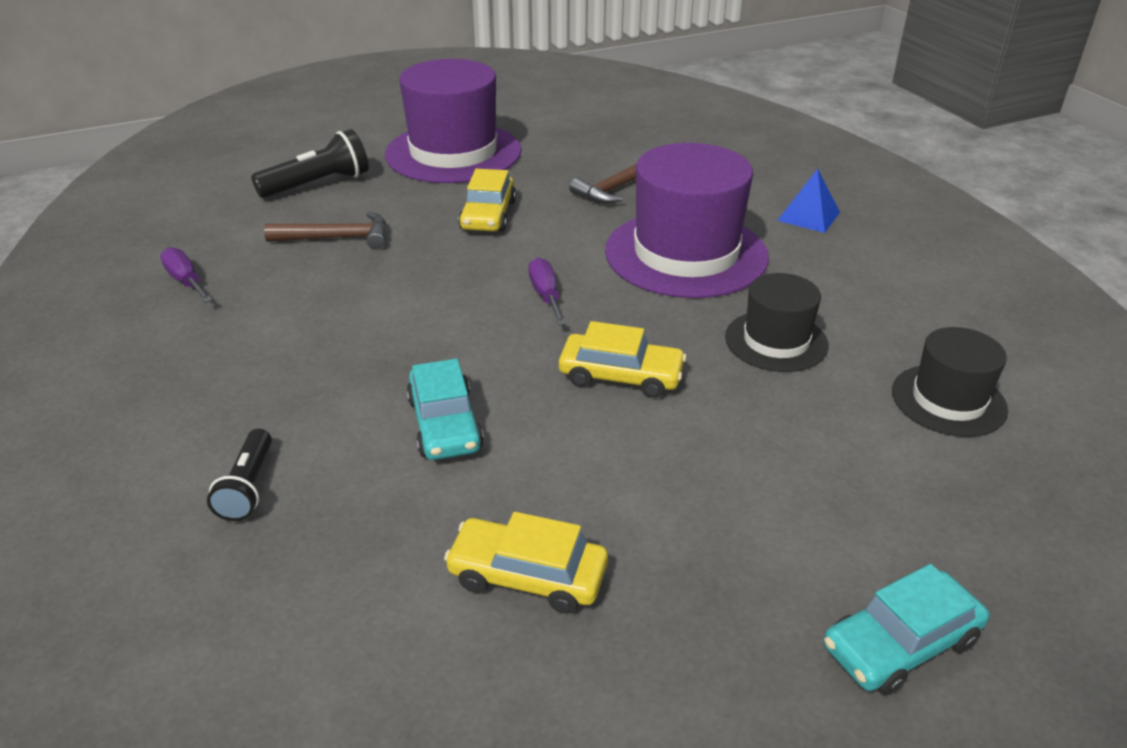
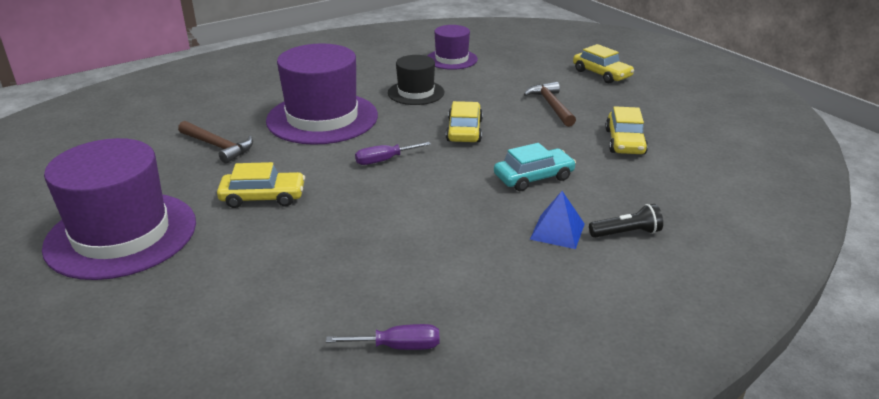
camera: 100 degrees left, 5 degrees down
(186, 281) = (398, 346): purple screwdriver -> purple screwdriver turned 135 degrees counterclockwise
(318, 184) = (182, 311): black flashlight -> none
(337, 238) = (306, 269): brown hammer -> brown hammer (551, 106)
(808, 216) = (270, 83): blue pyramid -> blue pyramid (557, 231)
(900, 643) = (601, 74): turquoise car -> yellow car
(948, 400) = (451, 59): black hat -> purple hat

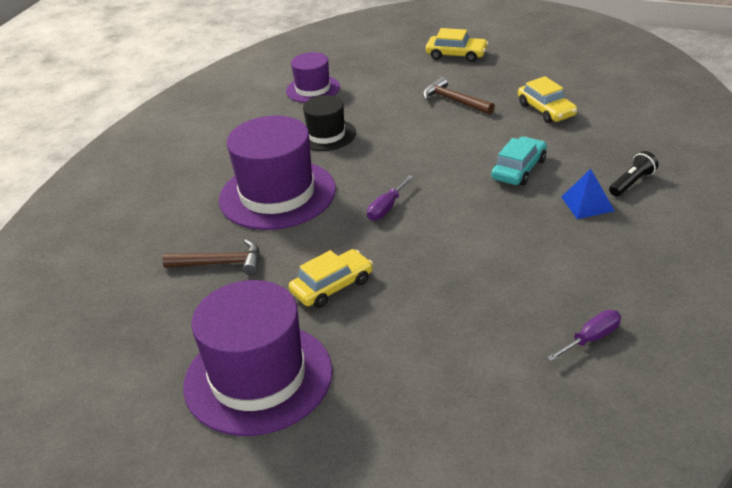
camera: 30 degrees left, 5 degrees up
(464, 130) = (415, 153): yellow car -> none

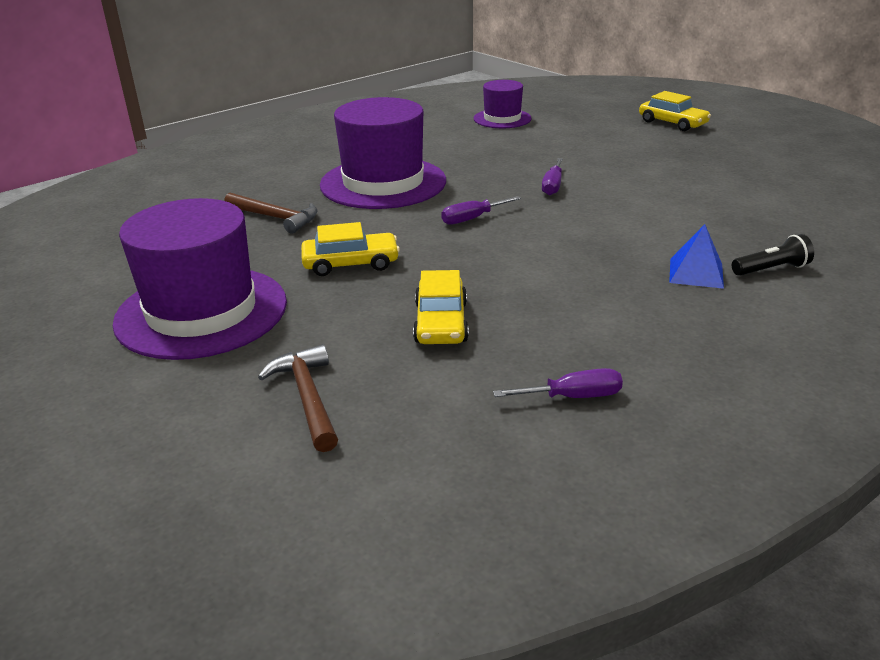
camera: 25 degrees right, 5 degrees down
(326, 135) = (477, 152): black hat -> none
(419, 153) = (552, 186): none -> purple screwdriver
(454, 101) = (632, 156): brown hammer -> brown hammer (307, 397)
(519, 169) = (645, 224): turquoise car -> none
(546, 110) = (728, 184): yellow car -> yellow car (441, 322)

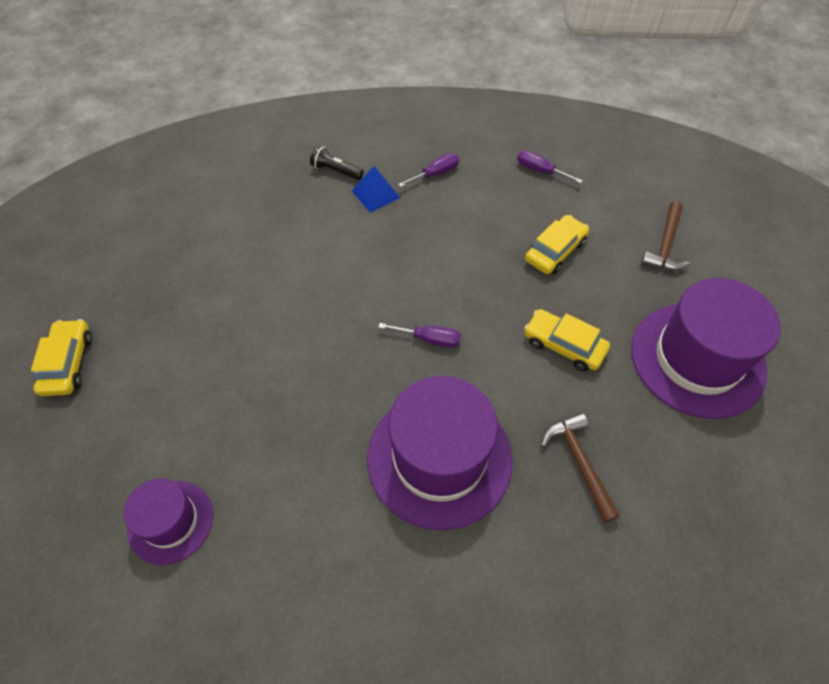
camera: 140 degrees left, 25 degrees up
(552, 186) = (319, 339): purple screwdriver -> purple screwdriver (436, 174)

